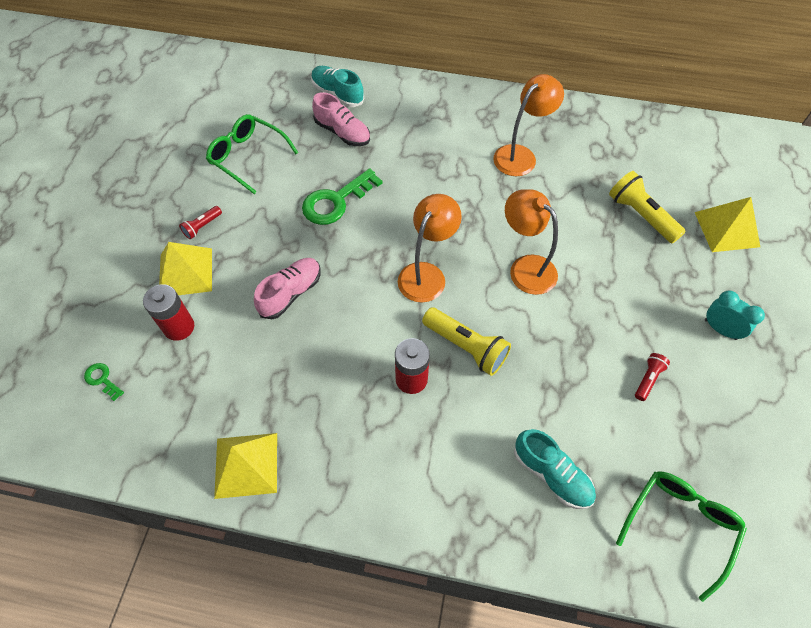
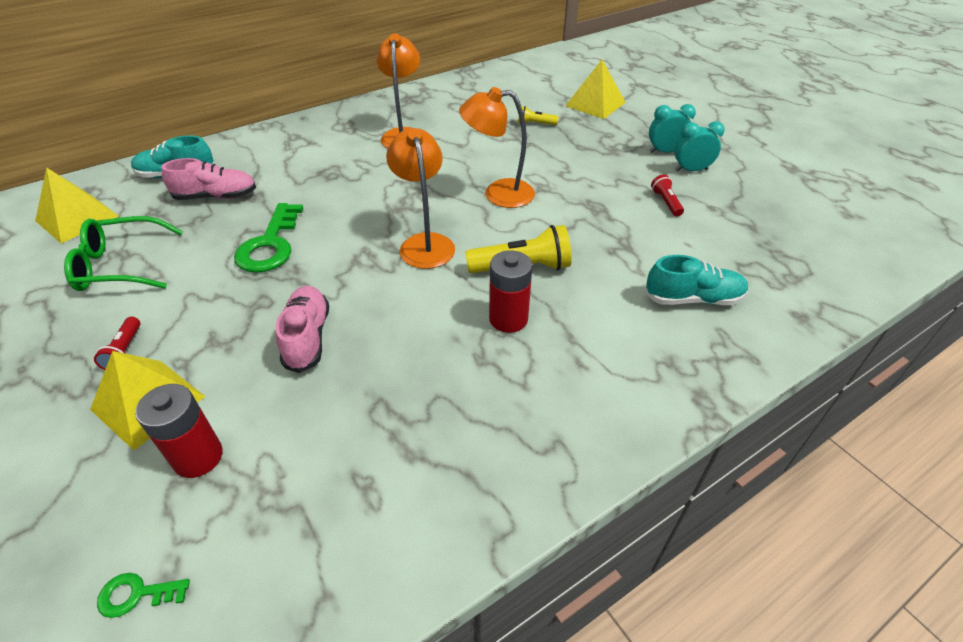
camera: 45 degrees left, 15 degrees down
(246, 465) = (440, 514): yellow pyramid -> yellow pyramid (77, 218)
(641, 215) = (535, 124): yellow flashlight -> yellow flashlight, size x0.53
(679, 526) = (801, 265): green glasses -> none
(717, 366) = (691, 170): none -> turquoise clock

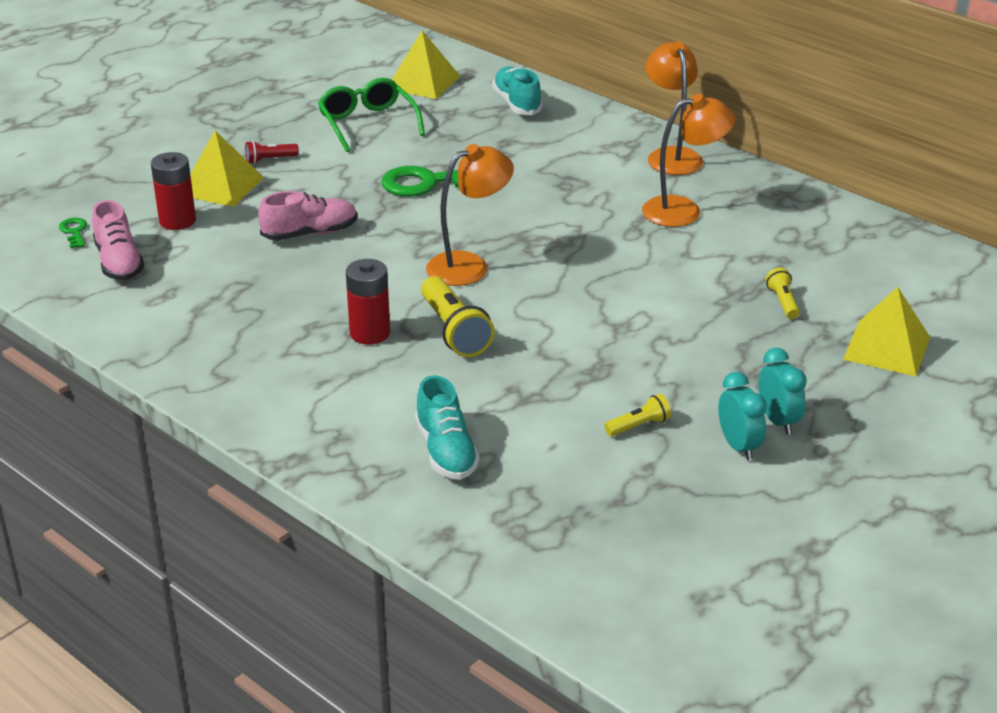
camera: 75 degrees right, 10 degrees down
(216, 197) = (490, 134): pink shoe -> pink shoe (119, 262)
(498, 193) = (588, 297): orange lamp -> orange lamp (671, 156)
(666, 202) = (639, 426): red flashlight -> yellow flashlight

